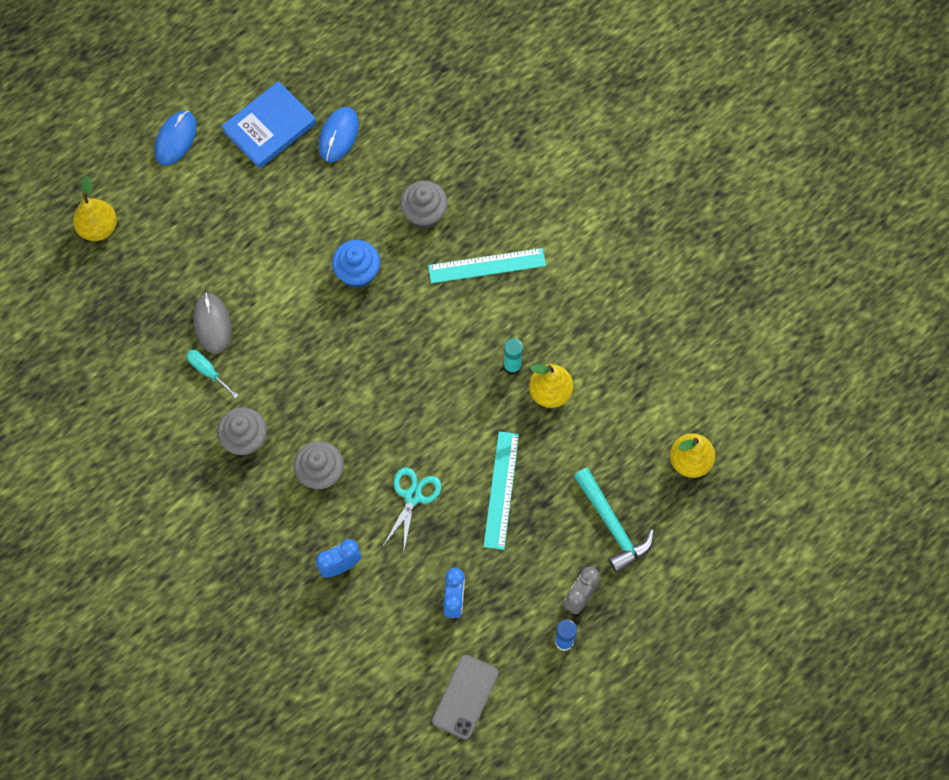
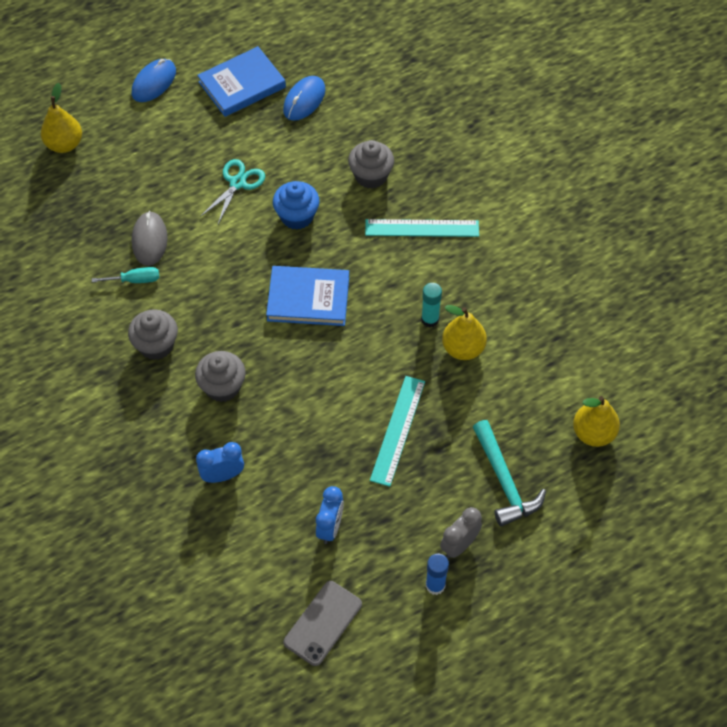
camera: 10 degrees right, 10 degrees down
(207, 371) = (135, 280): turquoise screwdriver -> turquoise screwdriver turned 120 degrees clockwise
(387, 363) = (308, 298): none -> blue book
(413, 496) = (309, 422): turquoise scissors -> turquoise scissors (238, 183)

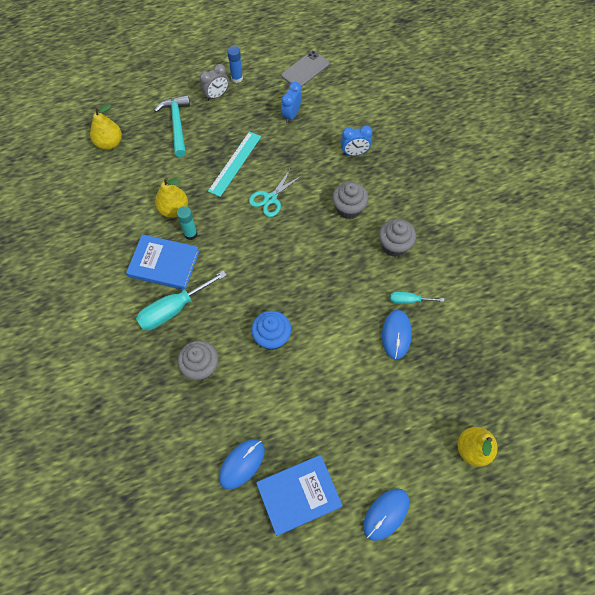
camera: 170 degrees left, 5 degrees up
(149, 240) = (396, 335): grey mouse -> blue mouse
(238, 183) = (317, 379): turquoise scissors -> turquoise scissors (270, 199)
(308, 298) = (276, 264): blue book -> blue book (164, 264)
(422, 228) = (173, 309): turquoise ruler -> turquoise screwdriver

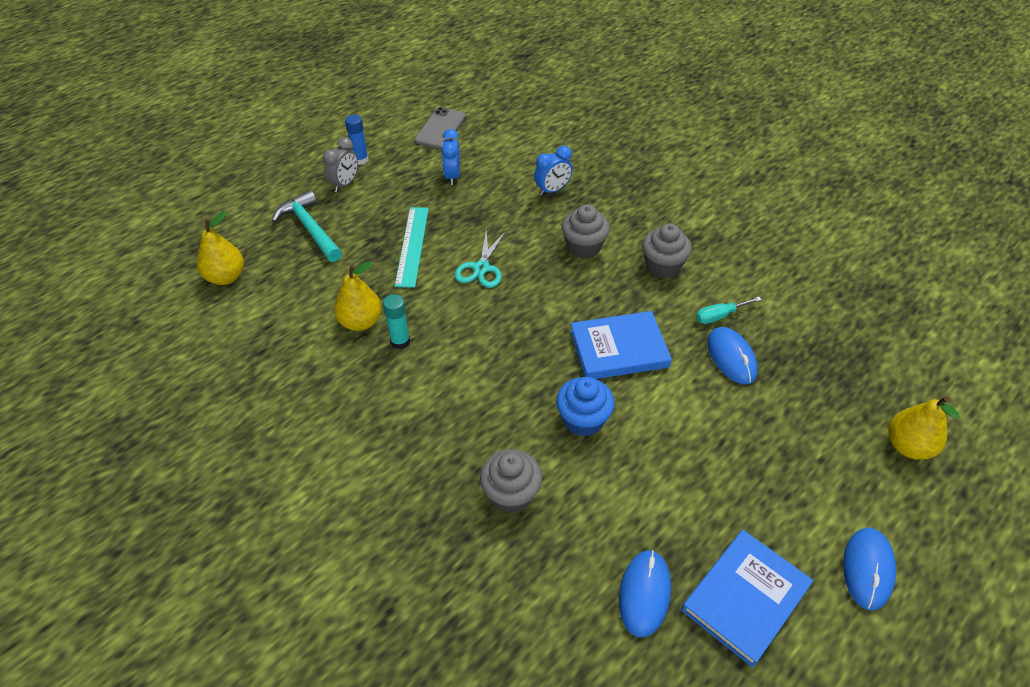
camera: 25 degrees left, 15 degrees down
(164, 264) = (384, 389): blue book -> blue book (619, 349)
(173, 309) = (429, 438): turquoise screwdriver -> none

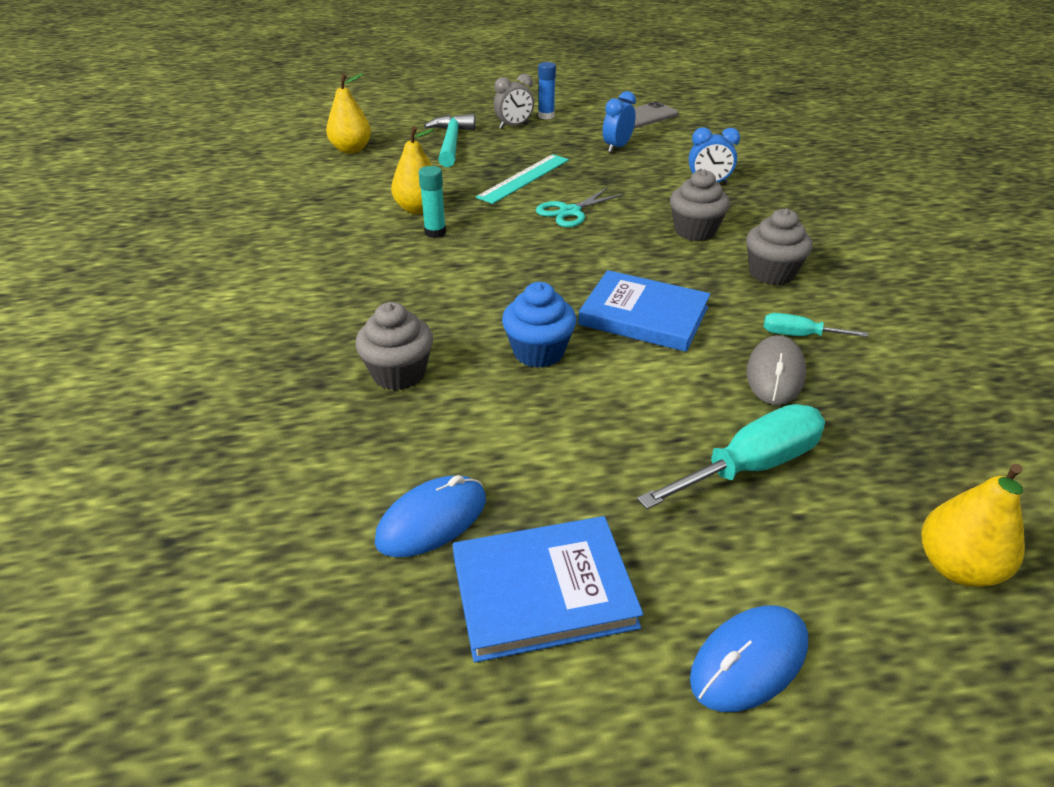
camera: 35 degrees right, 10 degrees down
(731, 357) = (775, 374): blue mouse -> grey mouse
(773, 439) = (750, 466): none -> turquoise screwdriver

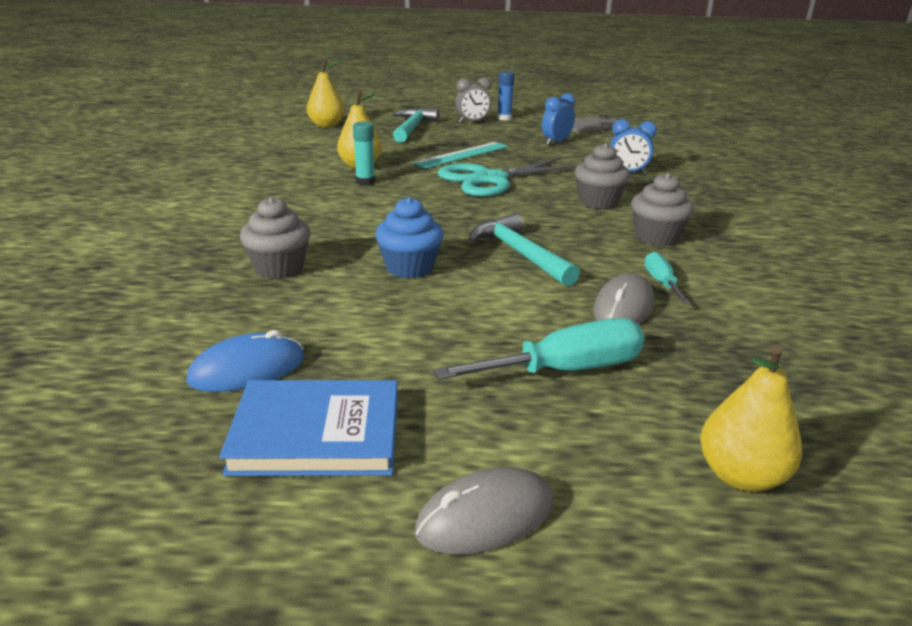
camera: 10 degrees right, 10 degrees down
(570, 212) = (490, 179): turquoise scissors -> turquoise scissors, size x1.72
(643, 316) = (519, 254): blue book -> turquoise hammer
(749, 660) = (485, 516): blue mouse -> grey mouse
(799, 335) = (661, 282): turquoise screwdriver -> turquoise screwdriver turned 60 degrees clockwise

